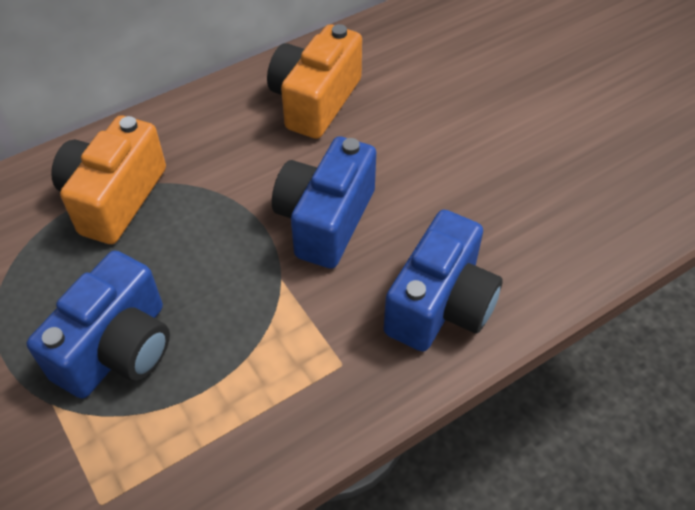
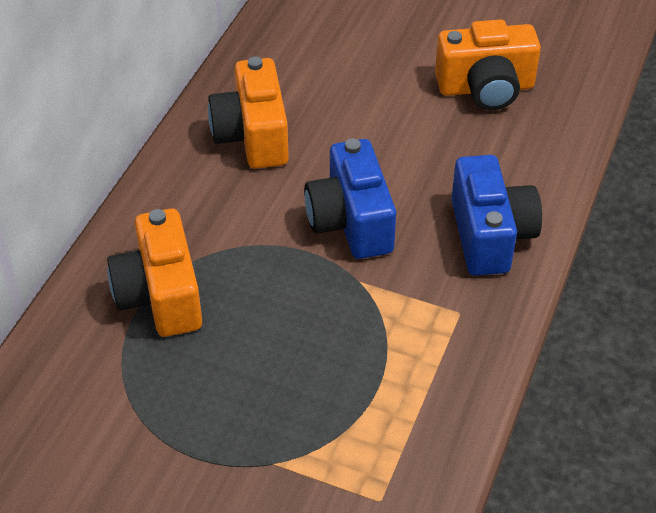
camera: 35 degrees left, 5 degrees down
(118, 348) = (283, 397): blue camera -> none
(565, 160) = (486, 88): none -> orange camera

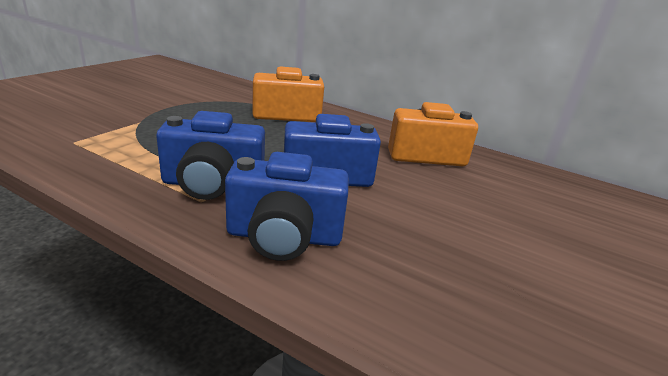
camera: 95 degrees right, 20 degrees down
(422, 314) = (212, 184): none -> blue camera
(486, 88) = (525, 288): orange camera -> none

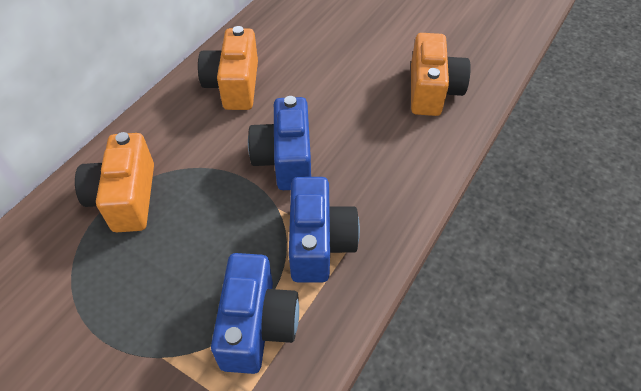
camera: 85 degrees left, 25 degrees up
(284, 237) = (388, 185): blue camera -> blue camera (257, 325)
(488, 306) = (432, 91): none -> orange camera

